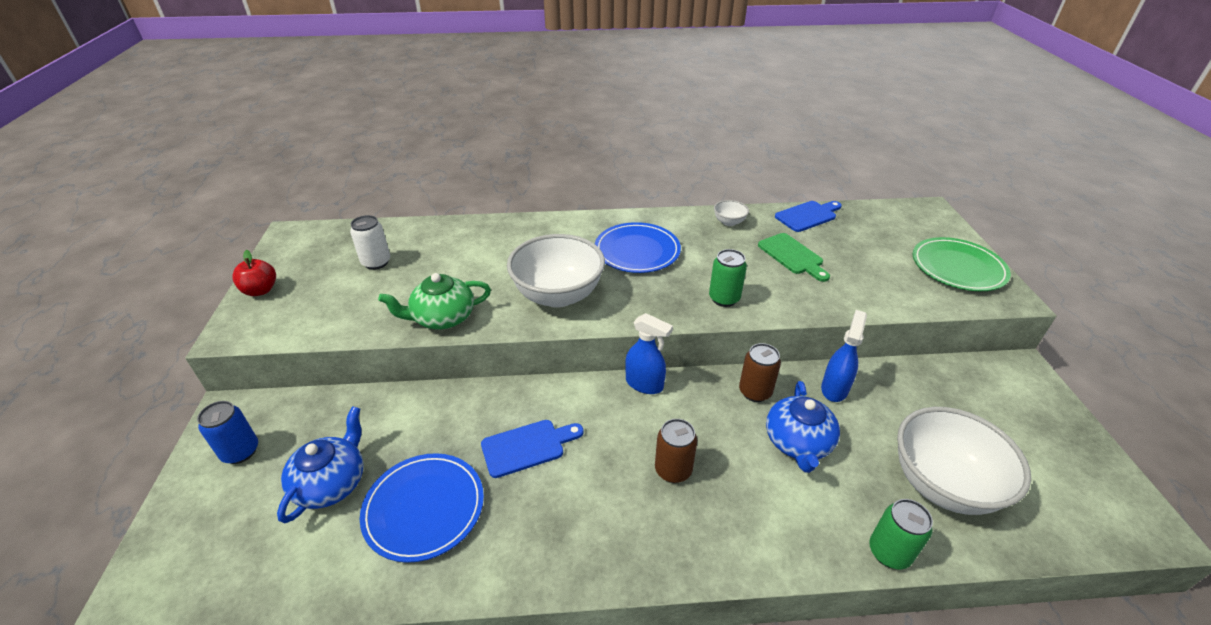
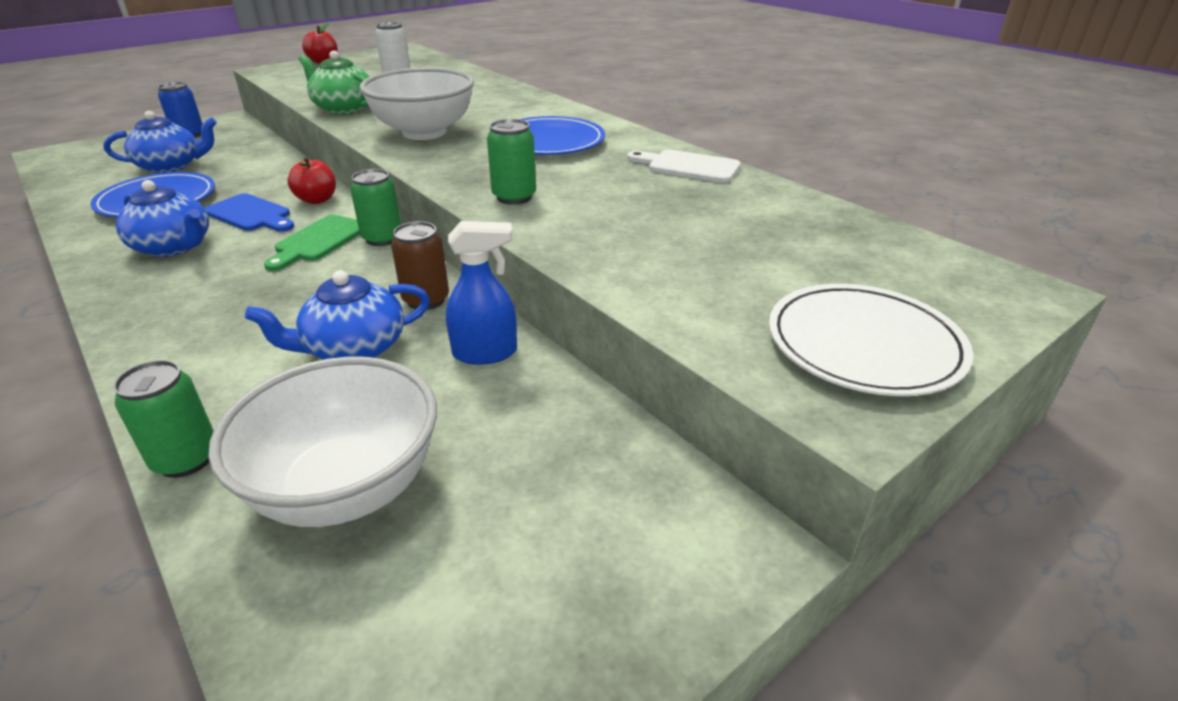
camera: 55 degrees right, 5 degrees down
(535, 399) = (317, 200): none -> red apple
(554, 511) = (174, 247): none -> blue teapot
(644, 384) = (382, 238): blue spray bottle -> green can
(673, 470) = (259, 285): brown can -> none
(729, 222) = (688, 166): white bowl -> white cutting board
(792, 256) = (671, 214): green cutting board -> green cutting board (319, 241)
(808, 216) = (796, 204): blue cutting board -> none
(958, 267) = (864, 344): green plate -> white plate

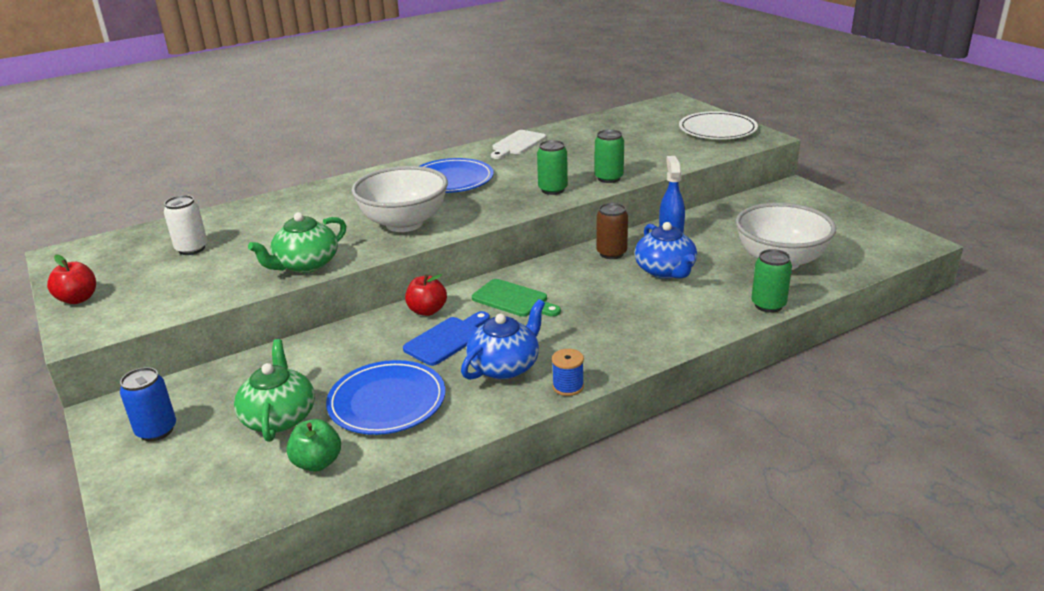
camera: 80 degrees left, 5 degrees down
(91, 186) = (317, 462): none -> green apple
(101, 284) = (568, 386): none -> blue spool
(171, 166) = (279, 417): blue teapot -> green teapot
(382, 238) = (517, 274): green can -> green can (609, 178)

